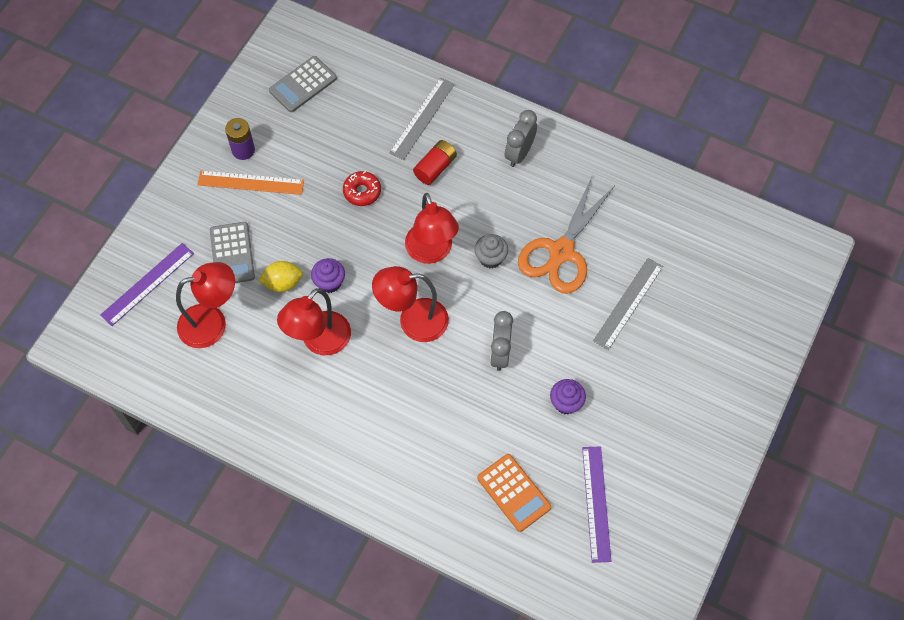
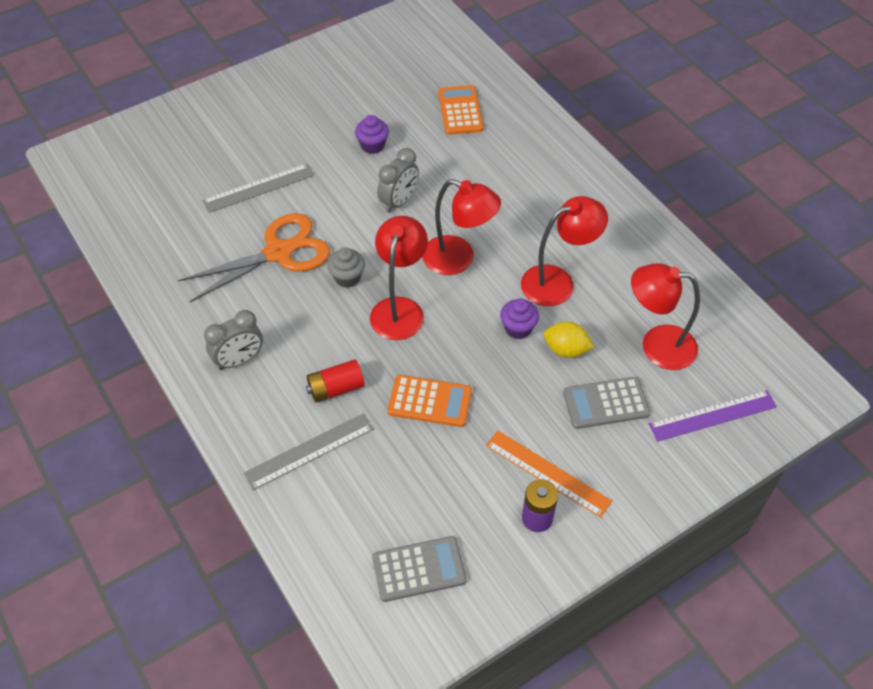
camera: 150 degrees left, 10 degrees down
(232, 254) = (606, 403): grey calculator -> grey calculator turned 120 degrees counterclockwise
(362, 192) = (430, 401): red donut -> orange calculator
(596, 503) = (402, 80): purple ruler -> none

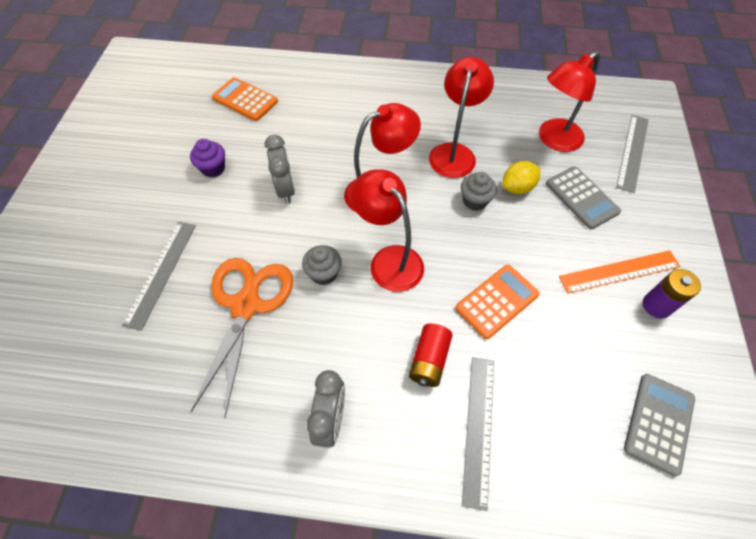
camera: 50 degrees left, 5 degrees up
(518, 328) = (475, 201): purple cupcake -> grey cupcake
(606, 403) = (581, 198): grey calculator -> grey calculator turned 60 degrees counterclockwise
(713, 416) = (633, 152): purple ruler -> grey ruler

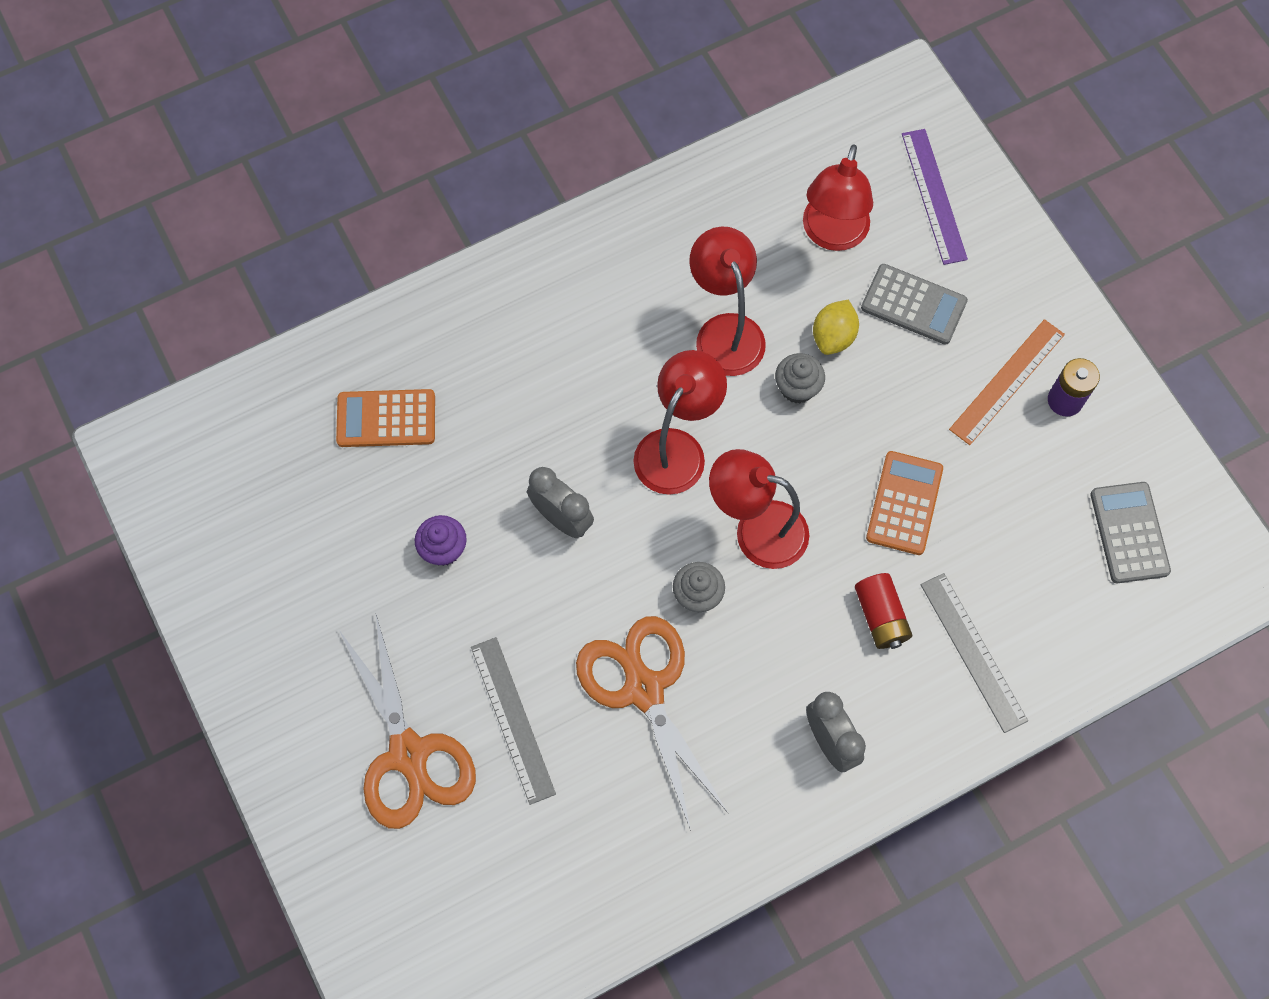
camera: 35 degrees left, 10 degrees up
(93, 254) = (408, 753): none -> orange scissors
(633, 152) = (934, 196): grey ruler -> purple ruler

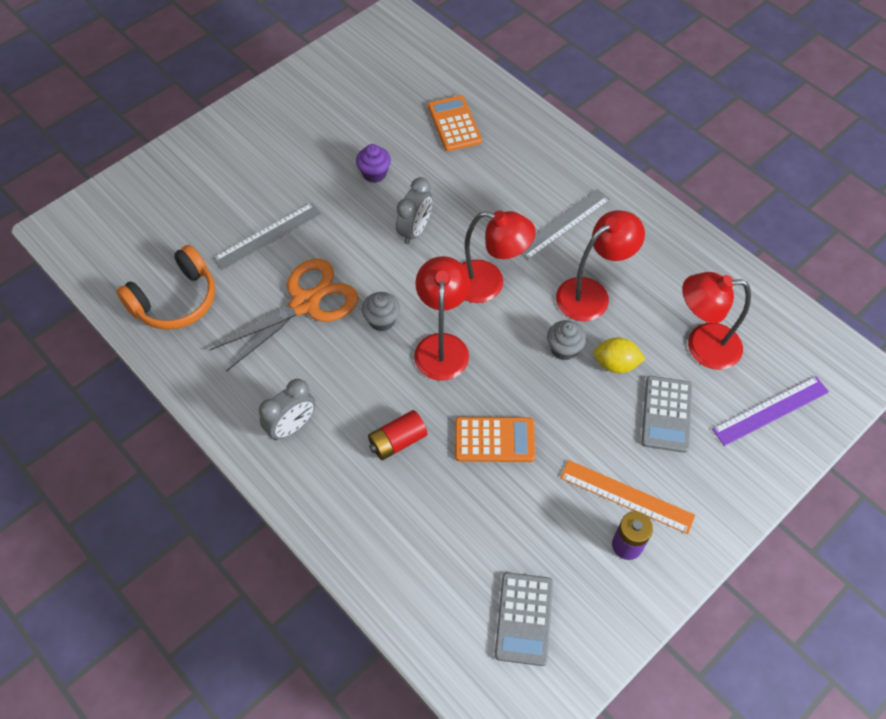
camera: 75 degrees right, 10 degrees down
(408, 753) = (234, 189): orange scissors -> none
(589, 868) = (175, 300): none -> orange headphones
(972, 652) = (386, 512): grey ruler -> grey ruler (563, 224)
(1129, 533) = (524, 618): grey calculator -> grey calculator turned 120 degrees clockwise

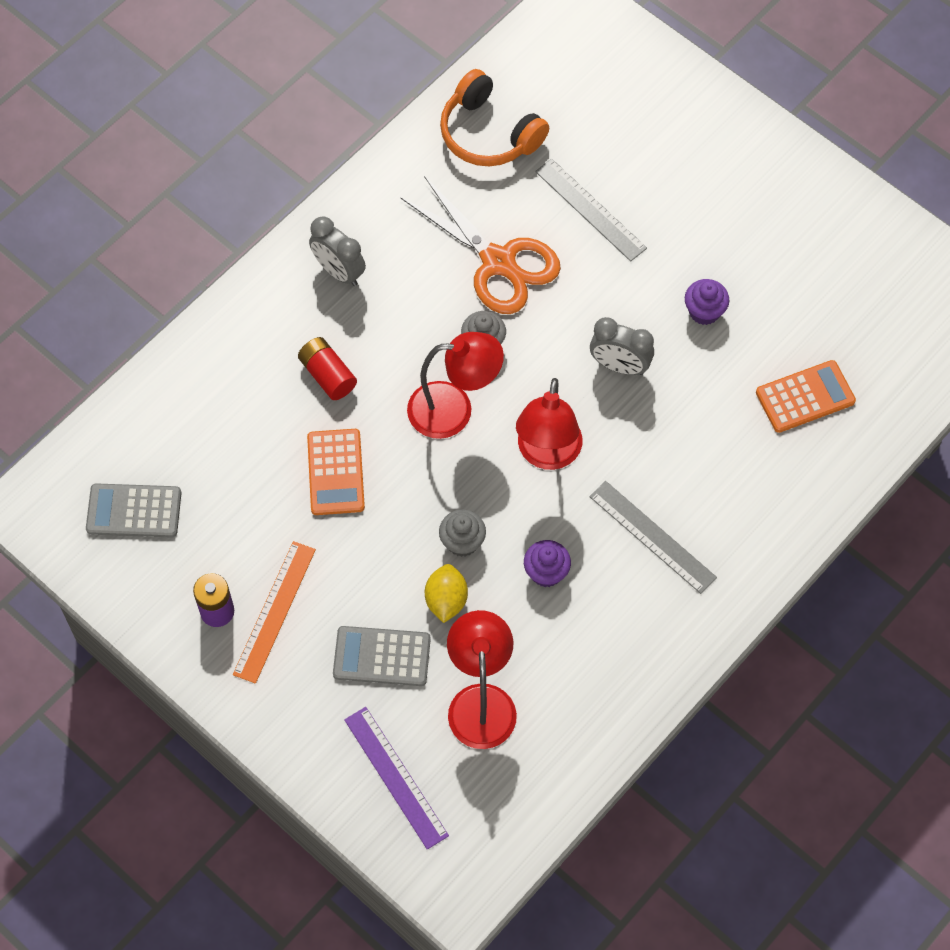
camera: 85 degrees right, 5 degrees up
(591, 294) = (546, 572): red lamp -> purple cupcake

